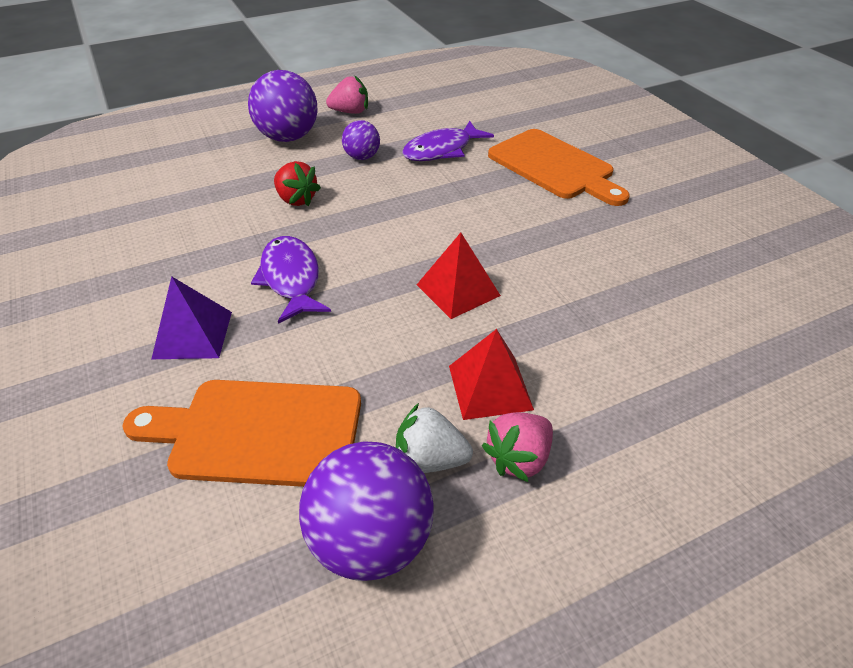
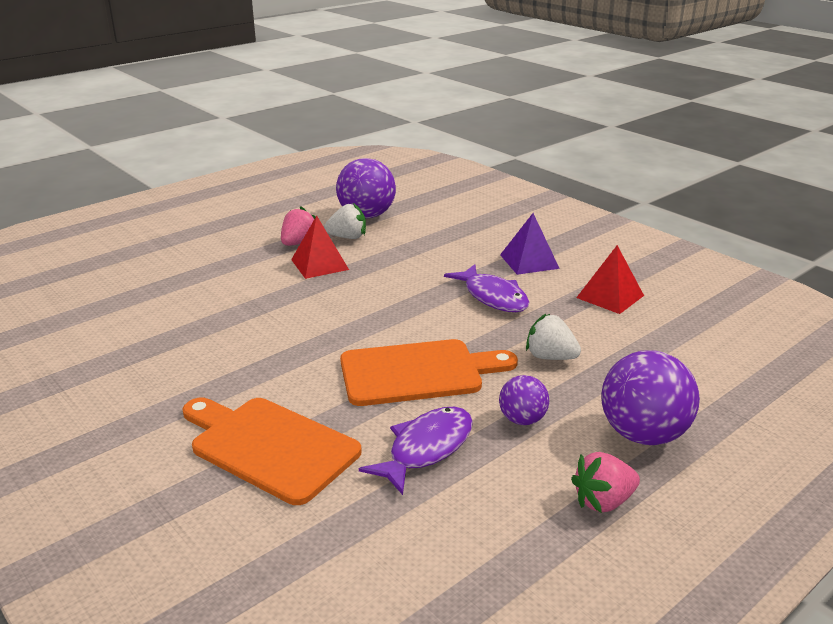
camera: 165 degrees right, 15 degrees down
(258, 432) = (446, 234): orange cutting board -> orange cutting board (417, 372)
(296, 199) = (550, 357): red strawberry -> white strawberry
(458, 290) = (355, 308): red pyramid -> red pyramid (610, 296)

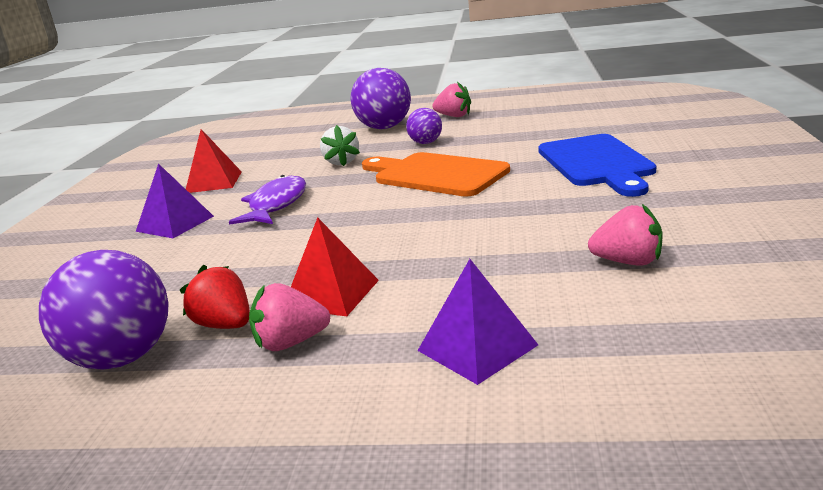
camera: 130 degrees left, 5 degrees down
(156, 338) = (628, 262): none -> pink strawberry
(203, 270) = (477, 348): none -> purple pyramid
(269, 447) = (597, 163): orange cutting board -> blue cutting board
(347, 237) = (225, 325): white strawberry -> red strawberry
(426, 448) = (500, 144): purple fish -> none

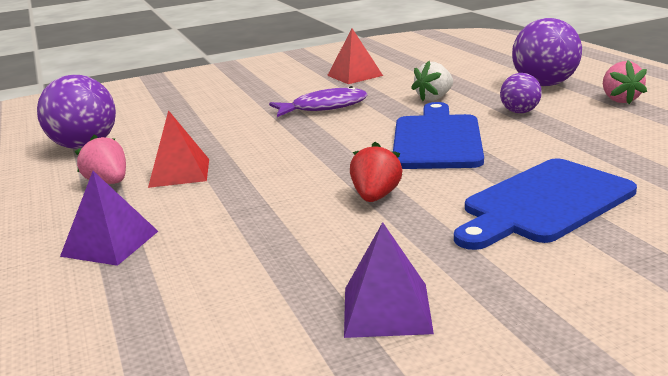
camera: 60 degrees right, 0 degrees up
(175, 223) = (271, 92): purple pyramid -> purple pyramid (386, 309)
(225, 325) = (128, 157): red strawberry -> red strawberry (375, 196)
(436, 175) = (436, 140): orange cutting board -> blue cutting board
(628, 262) = (281, 273): pink strawberry -> none

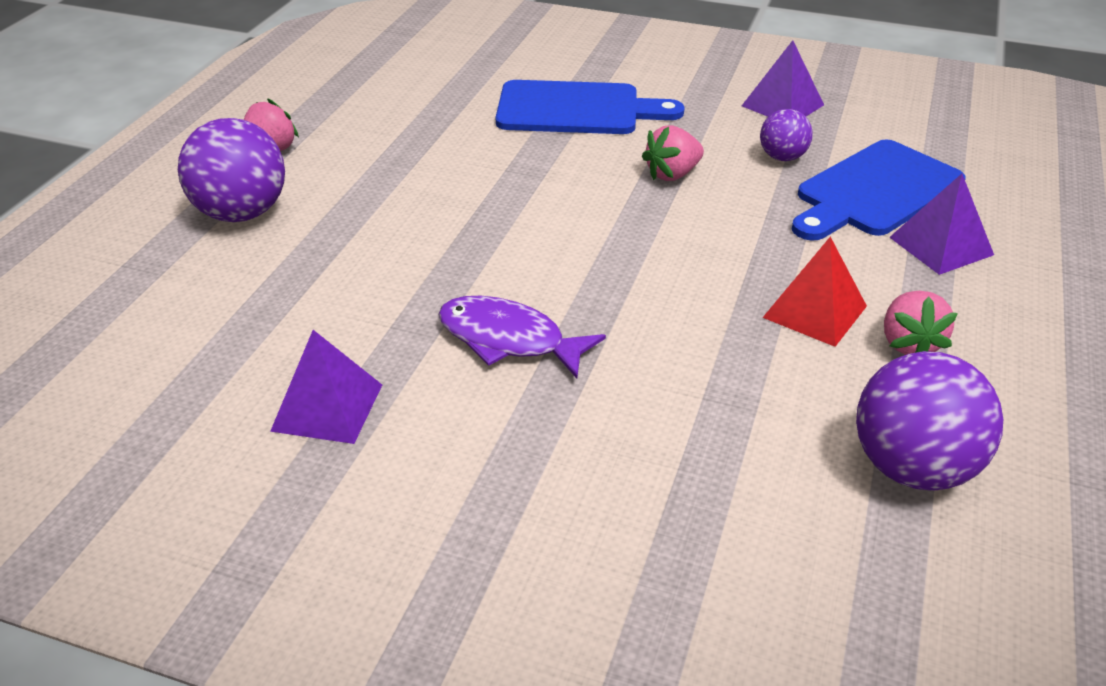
camera: 140 degrees left, 15 degrees up
(354, 75) = (327, 407): red pyramid -> purple pyramid
(375, 196) = (672, 174): red strawberry -> pink strawberry
(434, 98) = (375, 268): white strawberry -> none
(436, 140) = (513, 203): blue cutting board -> blue cutting board (875, 192)
(519, 112) = (371, 191): purple ball -> purple ball (782, 157)

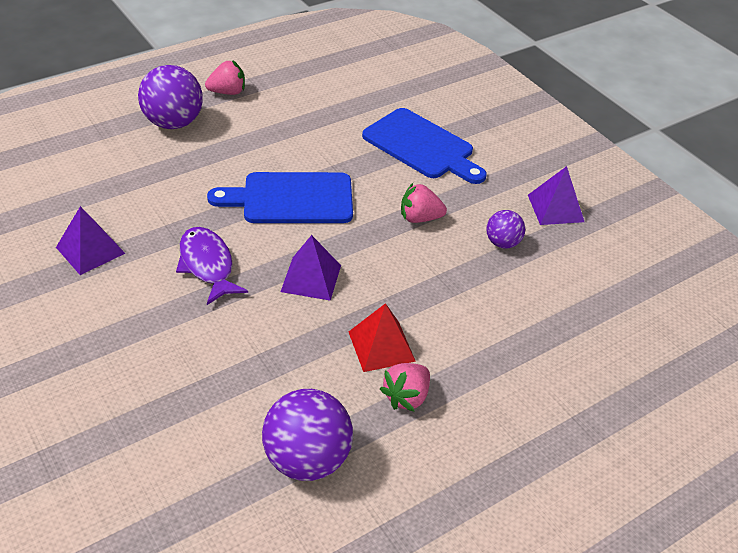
camera: 35 degrees right, 5 degrees up
(875, 192) = (528, 297): blue cutting board -> blue cutting board (291, 199)
(941, 246) = (517, 354): purple pyramid -> purple pyramid (311, 278)

